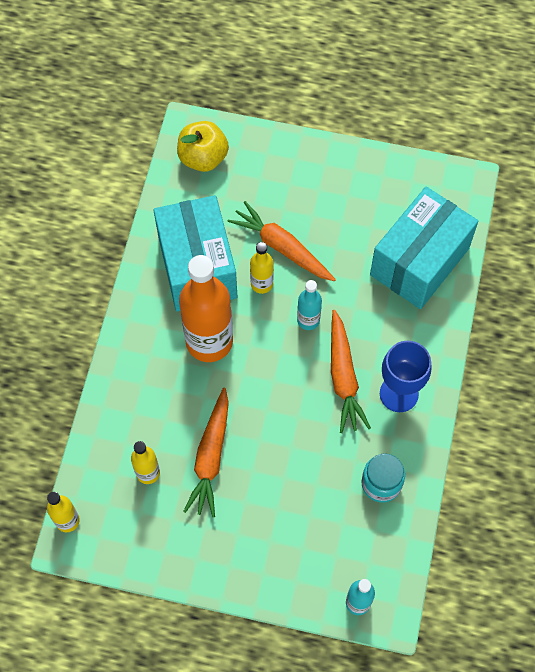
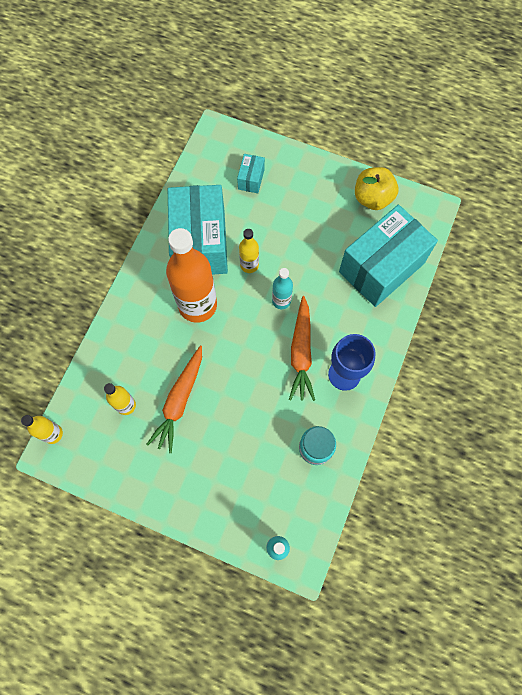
camera: 10 degrees right, 5 degrees up
(203, 157) = (223, 156): yellow apple -> yellow apple (372, 198)
(243, 180) = (251, 179): none -> turquoise box
(282, 247) = (271, 238): orange carrot -> none

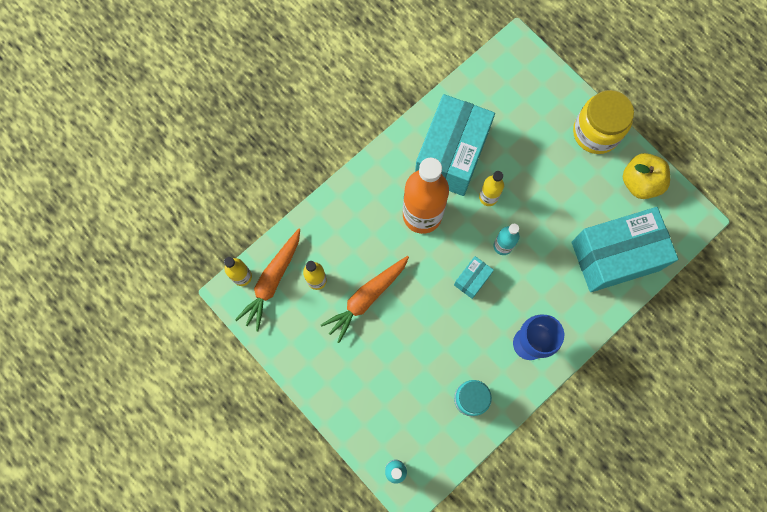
camera: 25 degrees right, 5 degrees up
(251, 179) = (529, 111): turquoise box -> turquoise box (472, 279)
(301, 353) = (498, 304): orange carrot -> orange carrot (272, 281)
(316, 173) = (596, 132): none -> yellow jar

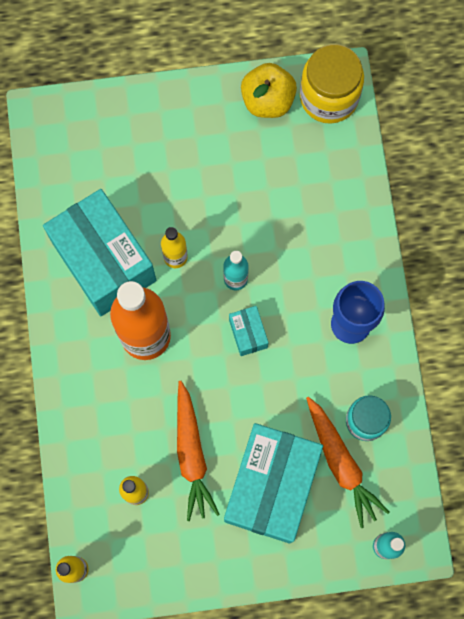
camera: 55 degrees left, 0 degrees up
(272, 281) = (104, 540): orange carrot -> orange carrot (341, 463)
(596, 132) = (186, 104): yellow jar -> yellow jar (329, 97)
(615, 256) = (323, 179): turquoise box -> turquoise box (271, 486)

